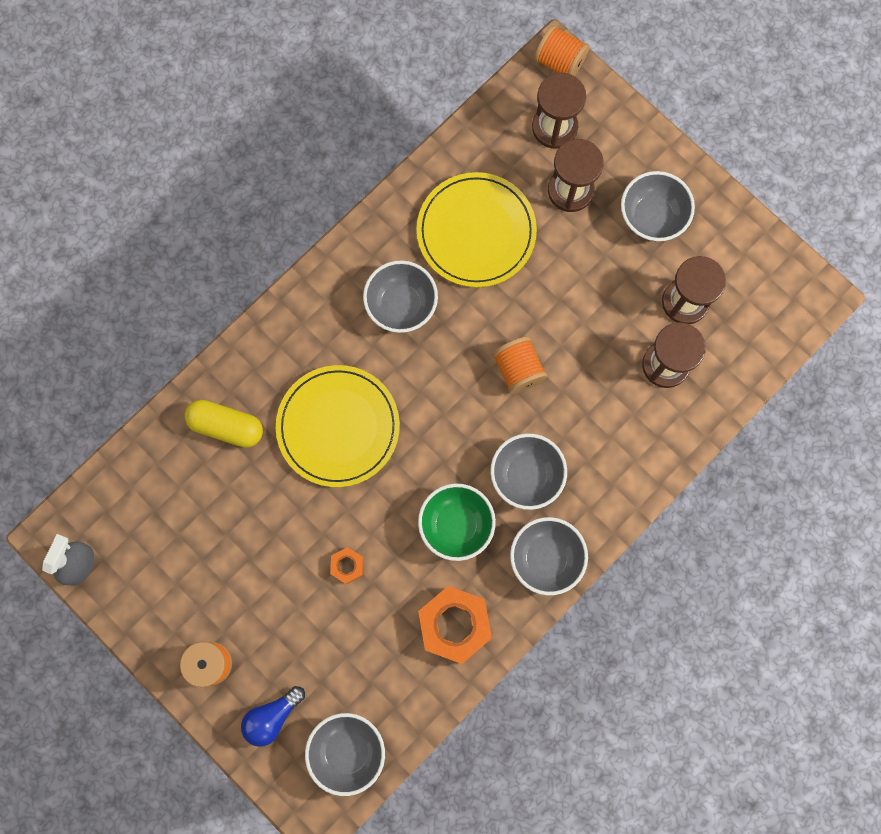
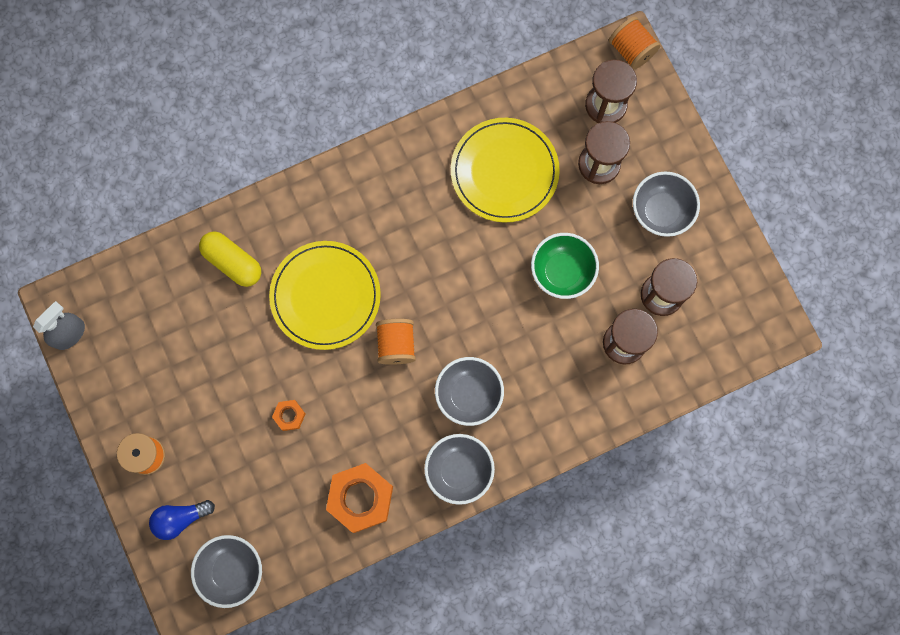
camera: 20 degrees right, 0 degrees up
(401, 305) = (417, 212): grey bowl -> none
(456, 525) = (393, 415): green bowl -> green bowl (562, 272)
(518, 370) = (496, 302): orange spool -> orange spool (396, 344)

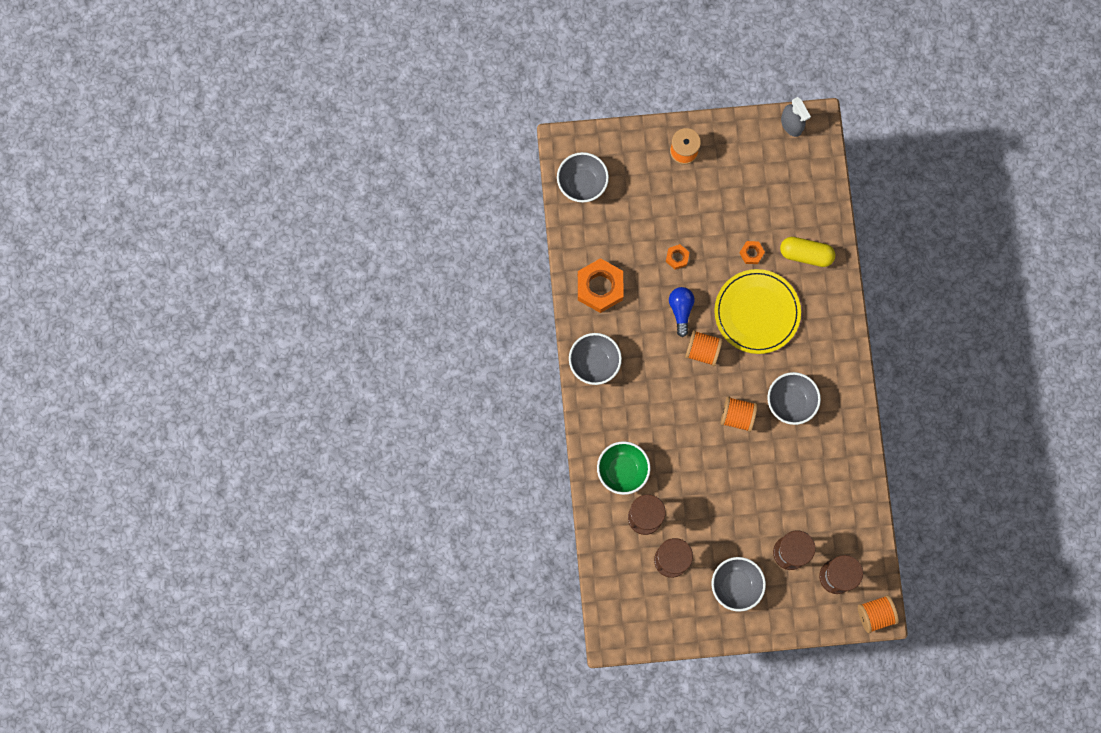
camera: 110 degrees right, 0 degrees up
(180, 519) = (630, 160): blue light bulb -> blue light bulb (681, 310)
(232, 262) = (806, 254): yellow capsule -> yellow capsule turned 45 degrees clockwise
(253, 327) = (751, 253): none -> orange nut
(461, 276) = (737, 416): none -> orange spool
(468, 394) = (647, 389): grey bowl -> grey bowl (790, 402)
(504, 171) = (808, 478): yellow plate -> none
(562, 272) = (715, 492): green bowl -> green bowl (622, 471)

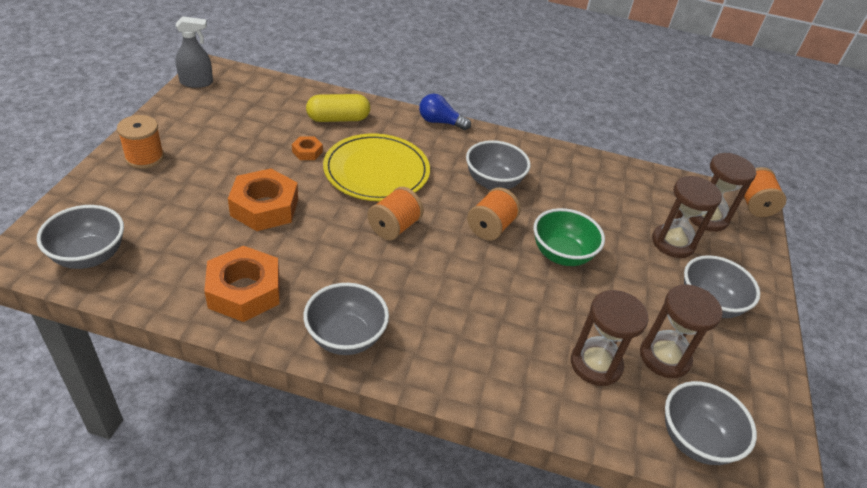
camera: 75 degrees left, 35 degrees down
(615, 586) = (695, 440): none -> grey bowl
(622, 471) = (519, 364): green bowl -> green bowl (561, 254)
(677, 257) = (264, 207): orange nut -> orange nut, size x2.10
(681, 310) = (332, 227): blue light bulb -> blue light bulb (440, 122)
(806, 254) = (338, 119): yellow capsule -> yellow capsule turned 45 degrees clockwise

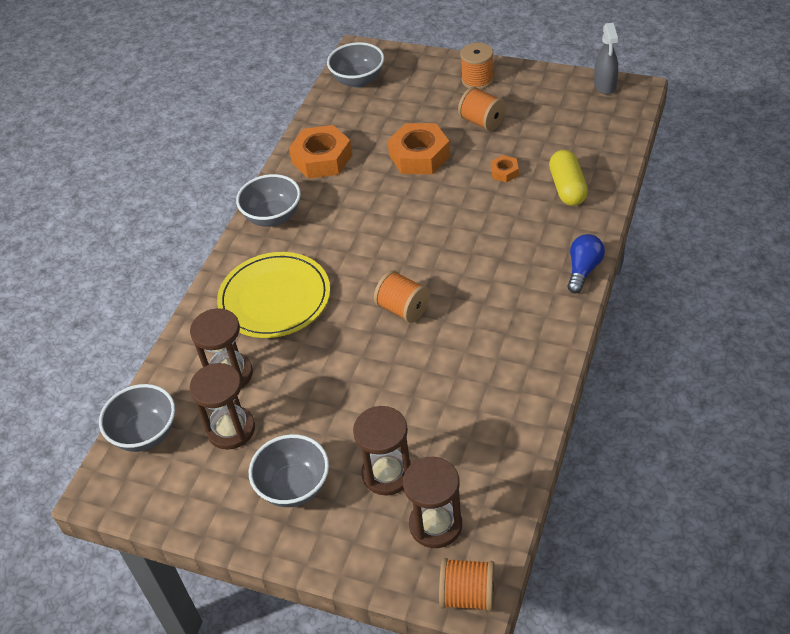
camera: 105 degrees right, 5 degrees up
(376, 171) = (482, 222): yellow plate -> yellow plate (274, 298)
(394, 227) = (399, 238): orange spool -> orange spool (482, 122)
(493, 182) = (477, 314): grey bowl -> none
(561, 254) = (365, 364): green bowl -> none

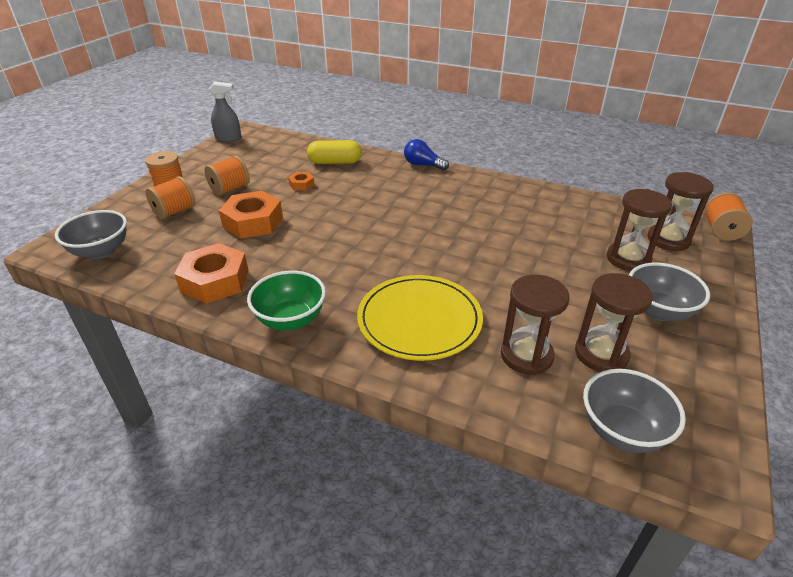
camera: 90 degrees left, 10 degrees down
(273, 217) = (290, 319): grey bowl -> green bowl
(403, 309) = (448, 241): orange spool -> orange spool (175, 211)

